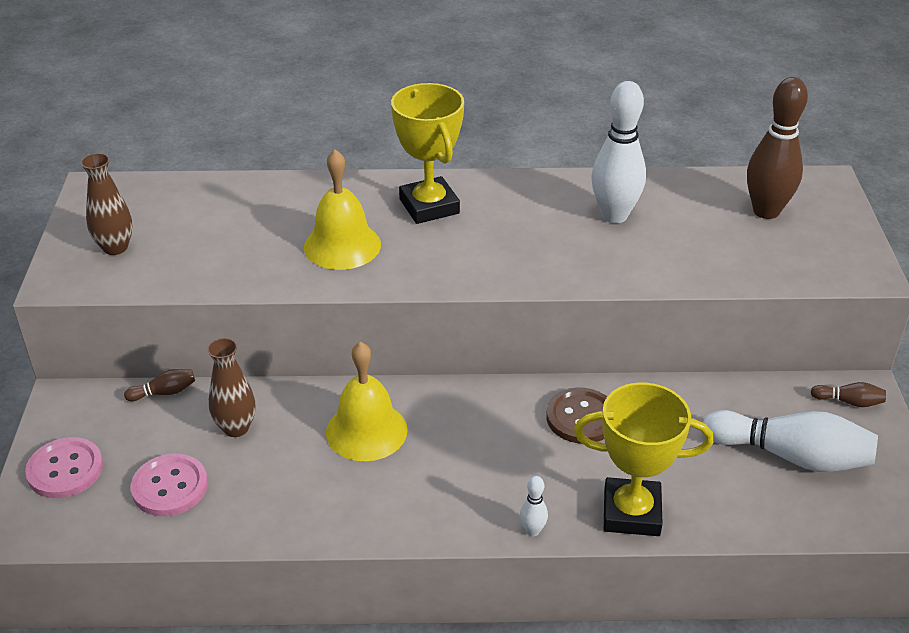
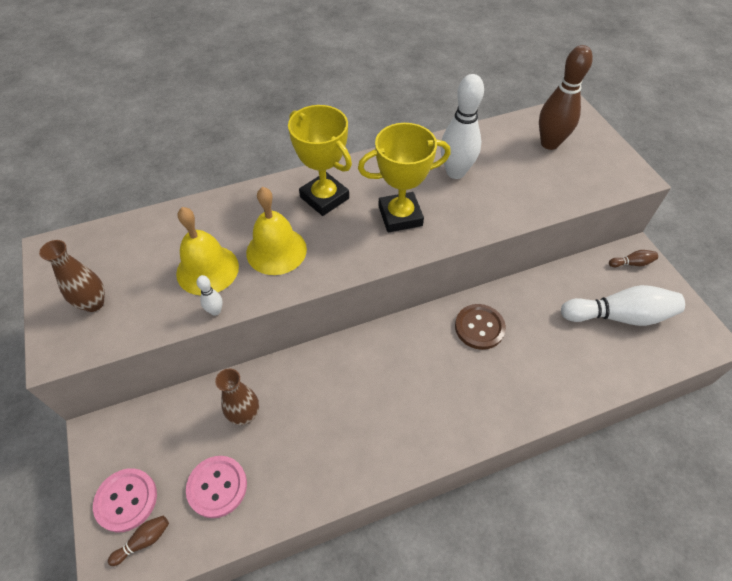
camera: 20 degrees left, 15 degrees up
(164, 392) = (176, 401): brown bowling pin -> brown bowling pin (144, 541)
(366, 431) = (341, 386): yellow bell -> yellow bell (207, 269)
(532, 531) = (491, 432): white bowling pin -> white bowling pin (215, 311)
(631, 512) = (546, 394): yellow trophy -> yellow trophy (400, 216)

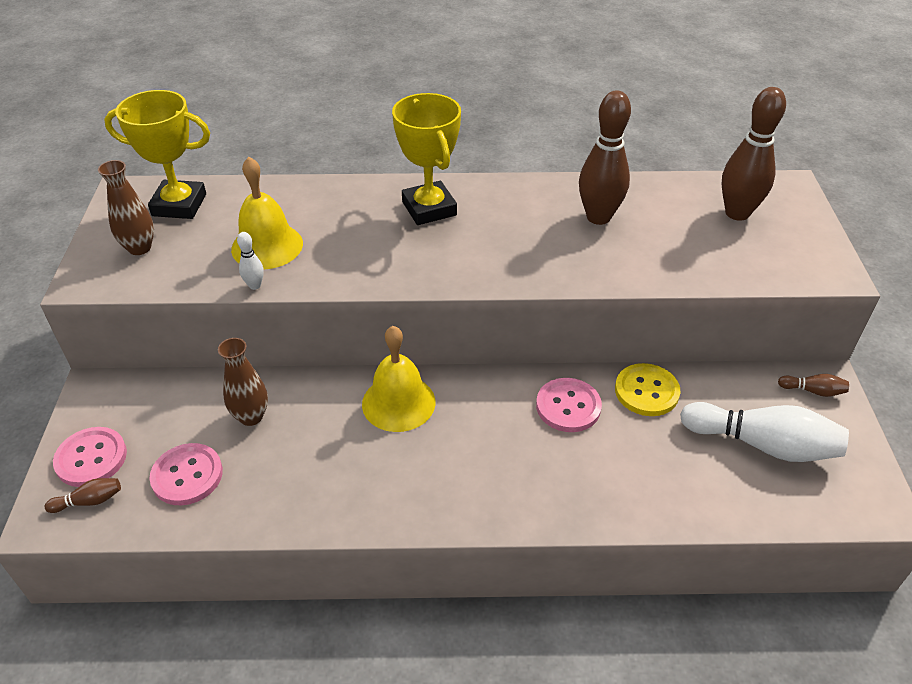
camera: 20 degrees right, 10 degrees down
(276, 250) = (348, 246): yellow bell -> yellow bell (398, 403)
(400, 216) = (506, 246): yellow trophy -> yellow trophy (179, 205)
(455, 172) = (598, 217): white bowling pin -> brown bowling pin
(479, 327) = (568, 406): brown button -> pink button
(527, 298) = (646, 391): none -> yellow button

